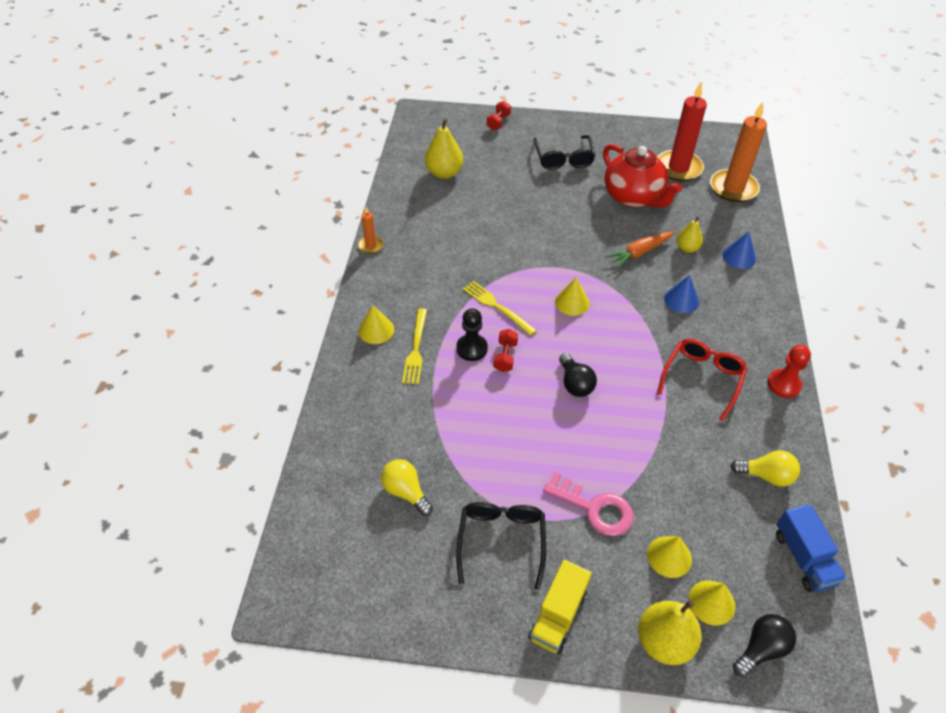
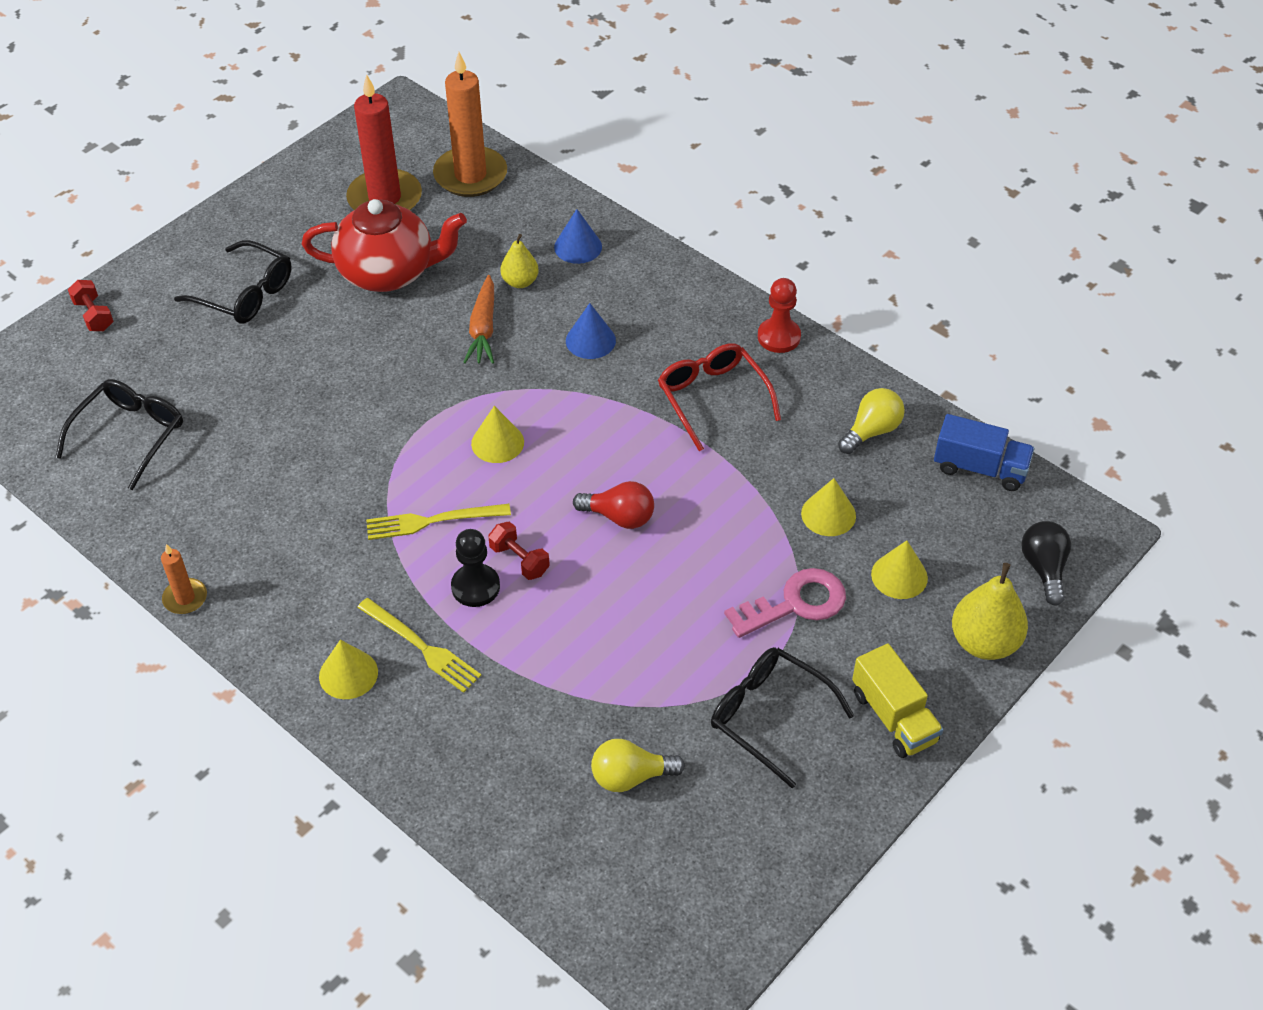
camera: 55 degrees left, 0 degrees up
(444, 173) = (130, 435): yellow pear -> black glasses
(575, 384) = (619, 517): black light bulb -> red light bulb
(711, 602) = (972, 575): yellow cone -> yellow cone (828, 514)

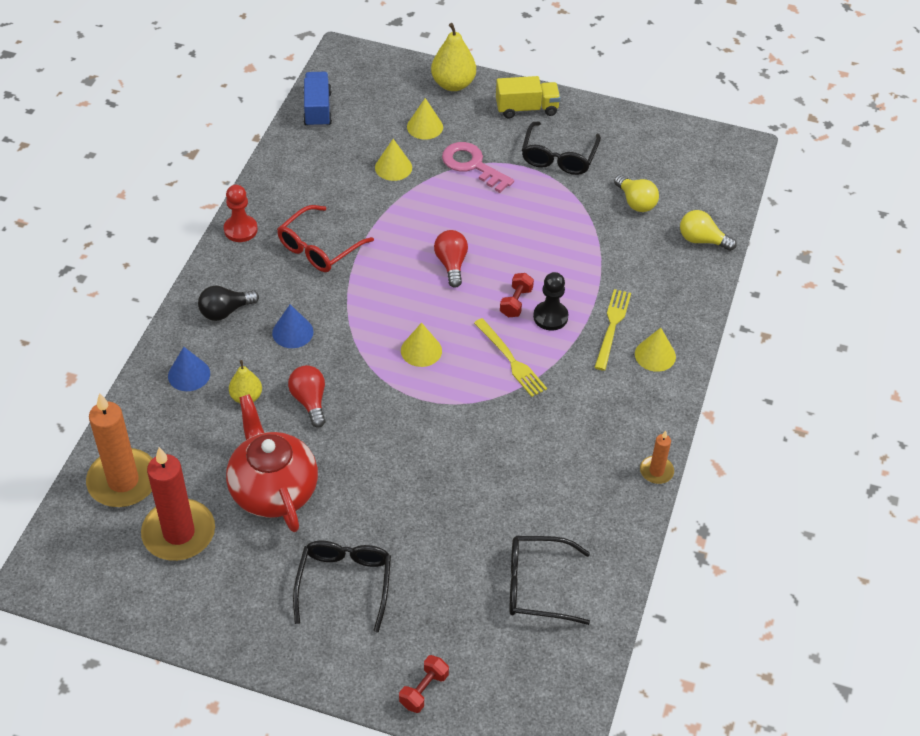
camera: 115 degrees left, 0 degrees up
(483, 328) = (310, 401): orange carrot -> red light bulb
(871, 431) = (310, 163): yellow light bulb -> yellow light bulb (702, 240)
(894, 717) = (526, 109): yellow truck -> yellow truck turned 45 degrees clockwise
(1044, 568) = (384, 70): black light bulb -> black light bulb (225, 311)

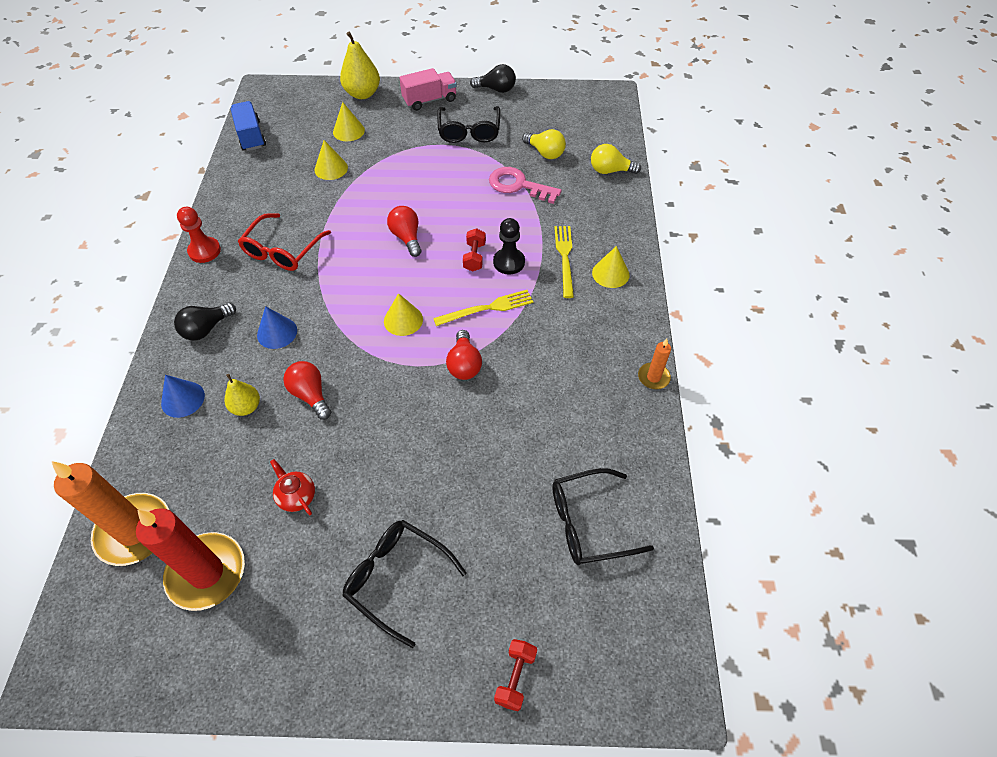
camera: 15 degrees left, 5 degrees up
(273, 490) = (296, 496): red teapot -> red teapot, size x0.43
(344, 583) = (397, 578): black glasses -> black glasses turned 45 degrees counterclockwise
(468, 410) = (464, 364): none -> red light bulb
(472, 165) = (399, 153): pink key -> pink key (518, 185)
(510, 360) = (487, 308): yellow fork -> yellow fork turned 60 degrees counterclockwise
(526, 109) = (429, 100): yellow truck -> pink truck
(607, 111) = (496, 89): none -> black light bulb

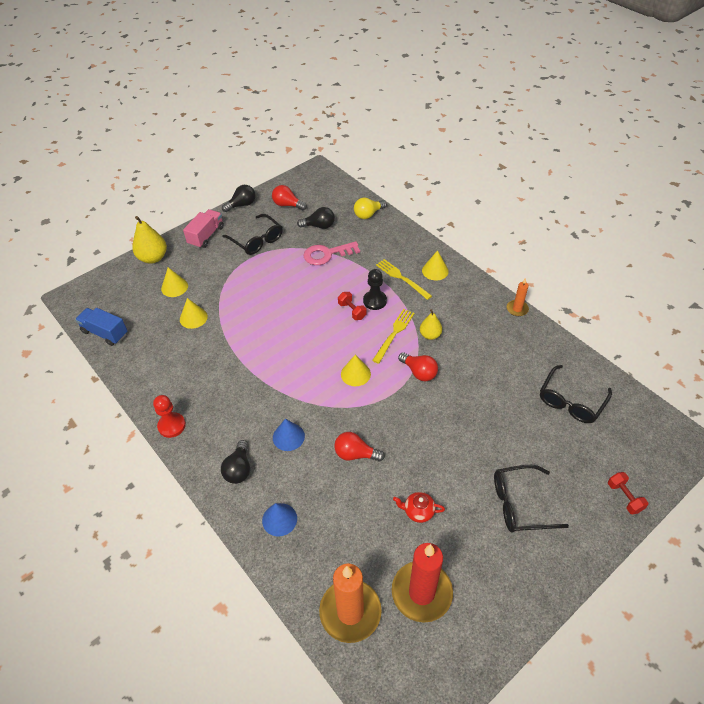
camera: 40 degrees left, 5 degrees down
(246, 407) = (326, 491): yellow pear -> yellow pear (430, 335)
(282, 250) = (227, 388): red glasses -> none
(407, 237) = (298, 327): red light bulb -> red light bulb (287, 205)
(545, 153) = (319, 226): yellow light bulb -> black light bulb

